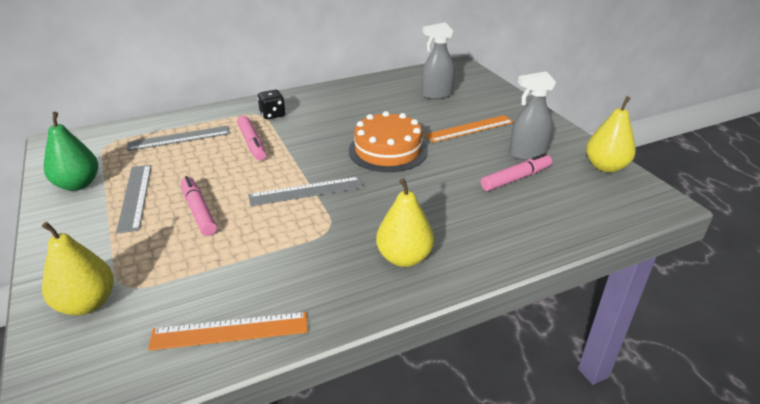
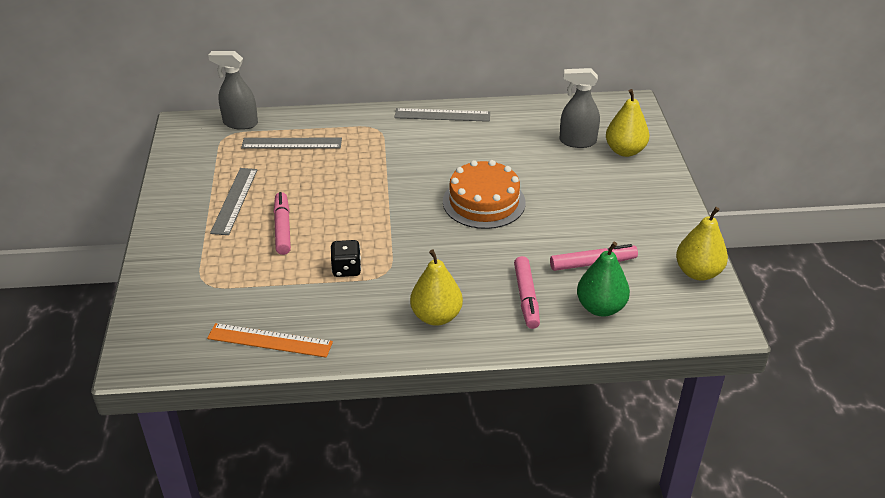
camera: 20 degrees right, 5 degrees up
(78, 184) = (191, 176): green pear -> green pear (600, 307)
(87, 303) = (174, 290): yellow pear -> yellow pear (625, 151)
(252, 143) = (356, 164): pink marker -> pink marker (526, 297)
(272, 115) = (391, 132): black dice -> black dice (346, 269)
(306, 191) = (383, 230): grey ruler -> grey ruler (442, 115)
(469, 129) = (585, 194): orange ruler -> none
(527, 154) = (625, 239): grey spray bottle -> grey spray bottle (240, 123)

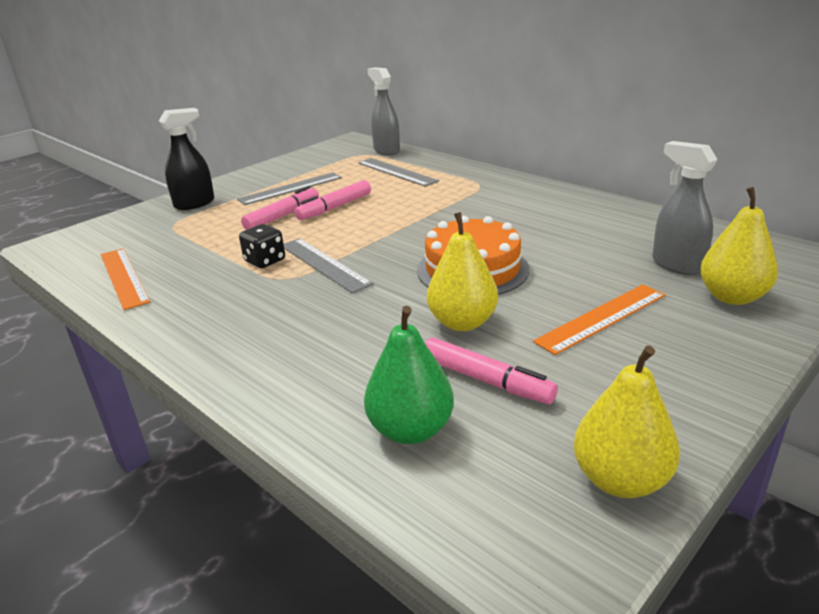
camera: 50 degrees right, 10 degrees down
(179, 256) = (195, 204): none -> black spray bottle
(436, 316) = (250, 332): yellow pear -> yellow pear (462, 322)
(442, 115) = (558, 195): grey ruler -> grey ruler (324, 264)
(526, 297) = (354, 368): pink marker -> pink marker (334, 207)
(590, 197) = (602, 318): none -> orange ruler

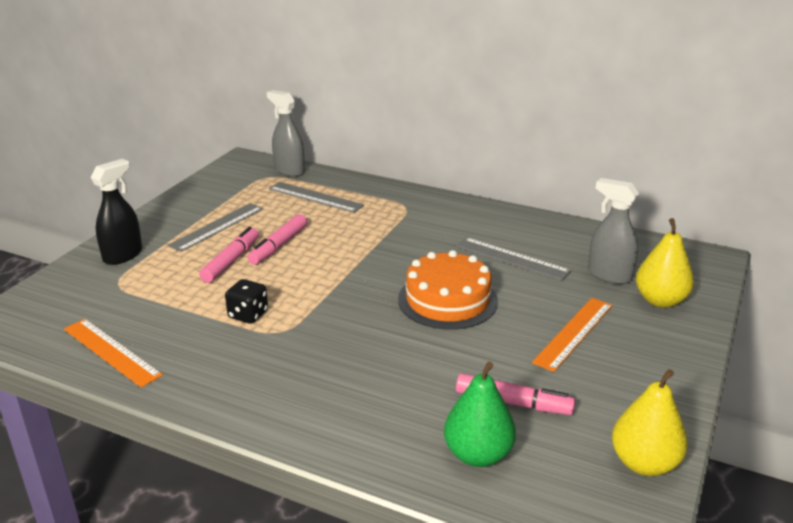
camera: 20 degrees left, 0 degrees up
(324, 264) = (309, 311): grey ruler -> grey ruler (512, 258)
(462, 322) = (467, 353): yellow pear -> none

